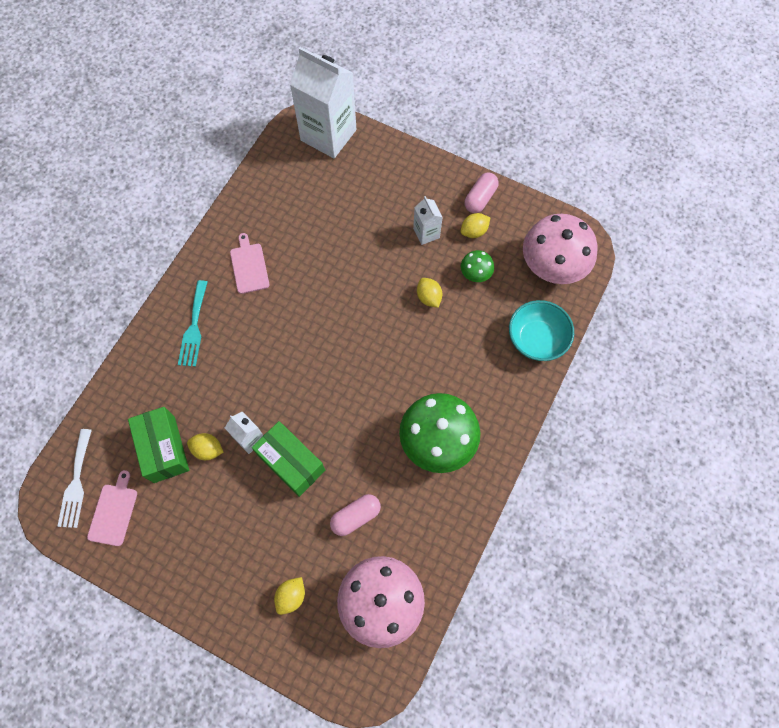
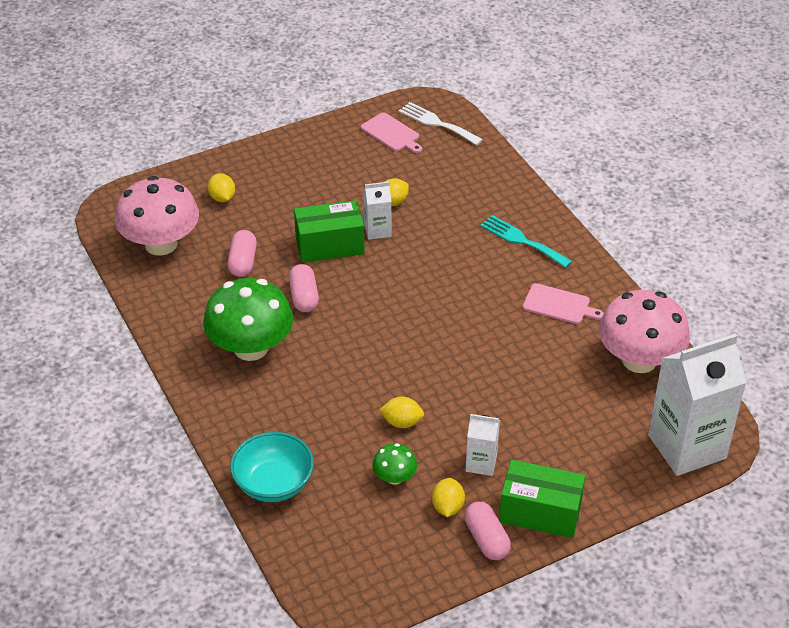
camera: 125 degrees right, 25 degrees down
(164, 449) = (418, 178): green box -> green box (540, 512)
(360, 441) = (304, 297): none -> pink capsule
(552, 265) = (342, 553): pink mushroom -> pink mushroom (639, 360)

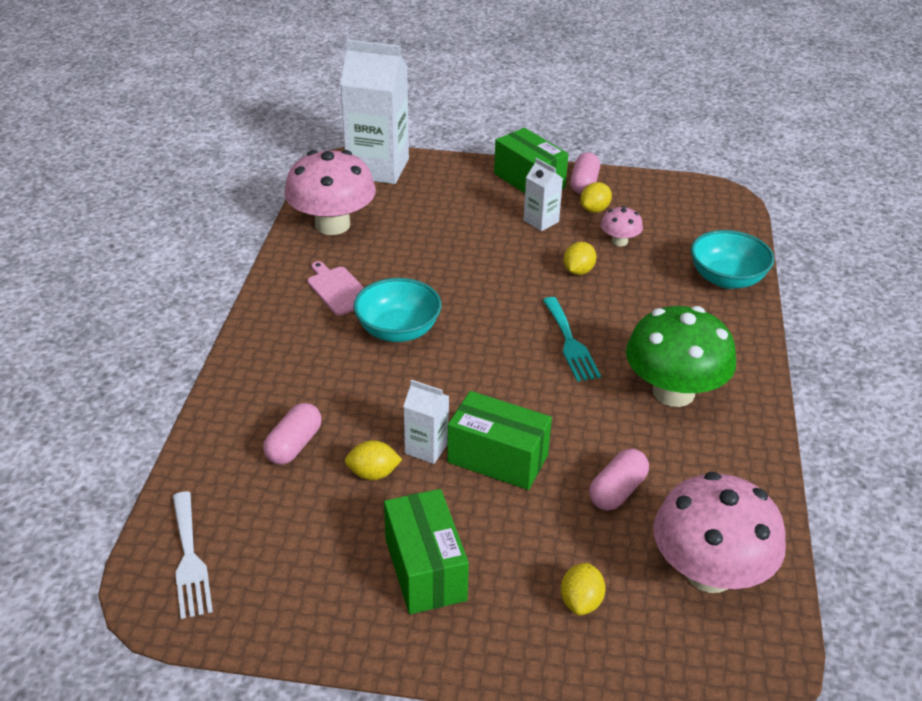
camera: 145 degrees left, 5 degrees down
(304, 297) = (576, 415): pink capsule -> pink capsule (294, 445)
(316, 174) = (425, 569): none -> green box
(391, 133) = (264, 577): pink cutting board -> none
(394, 477) = (619, 241): green mushroom -> pink mushroom
(402, 422) = (578, 271): yellow lemon -> yellow lemon turned 75 degrees clockwise
(480, 296) = (398, 330): none -> turquoise bowl
(522, 240) = (292, 359): turquoise fork -> turquoise fork (570, 343)

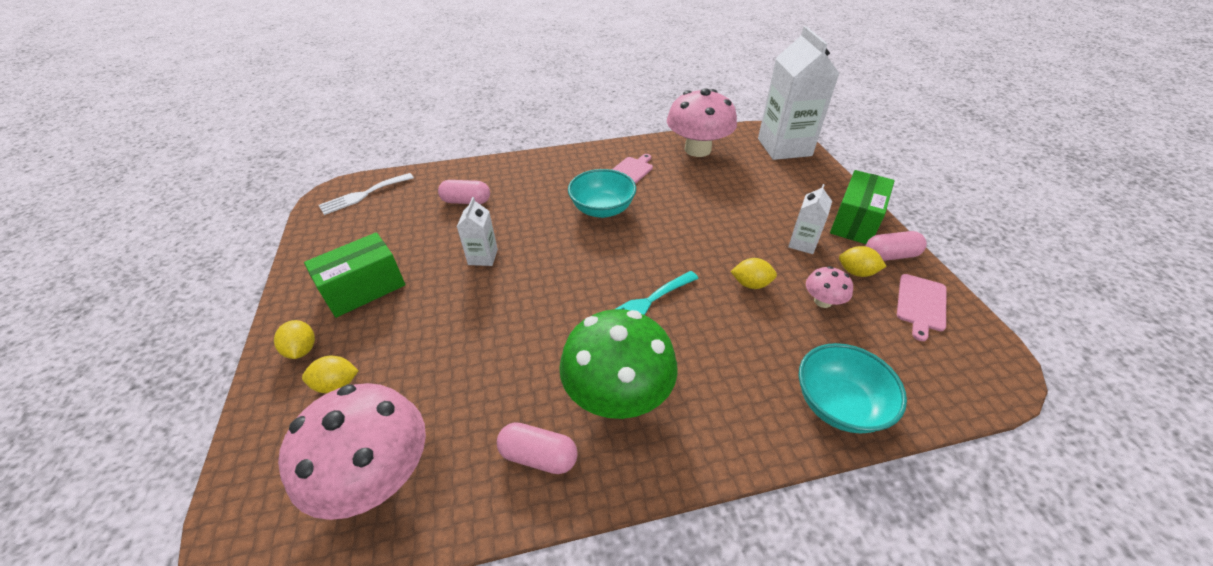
camera: 70 degrees right, 5 degrees up
(373, 473) = (450, 240): yellow lemon -> yellow lemon (302, 350)
(498, 458) = (484, 296): green box -> none
(617, 491) = (467, 380): pink capsule -> pink capsule (538, 456)
(646, 196) = (921, 304): none -> pink cutting board

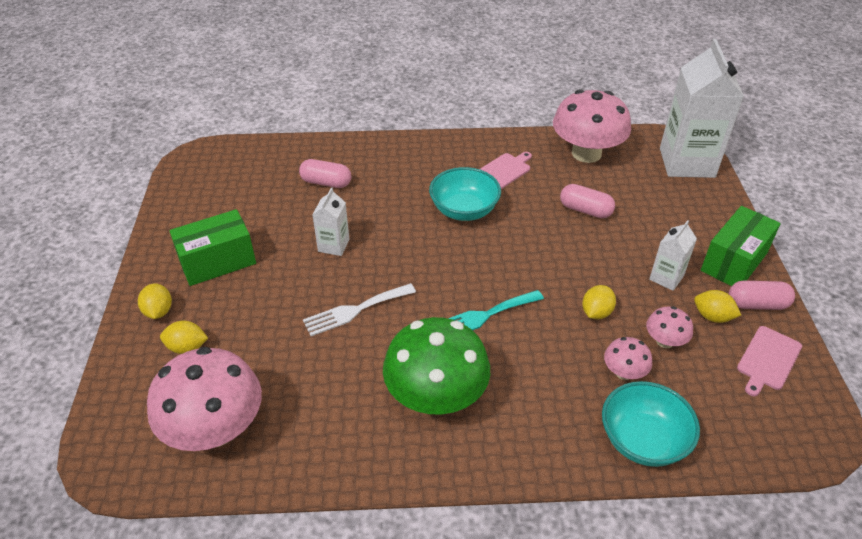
camera: 10 degrees right, 0 degrees up
(363, 195) = (224, 162): white fork -> white fork (355, 310)
(538, 456) = (354, 437): pink capsule -> pink capsule (585, 210)
(751, 284) = (596, 312): yellow lemon -> yellow lemon turned 75 degrees counterclockwise
(796, 337) = (624, 372): none -> pink mushroom

